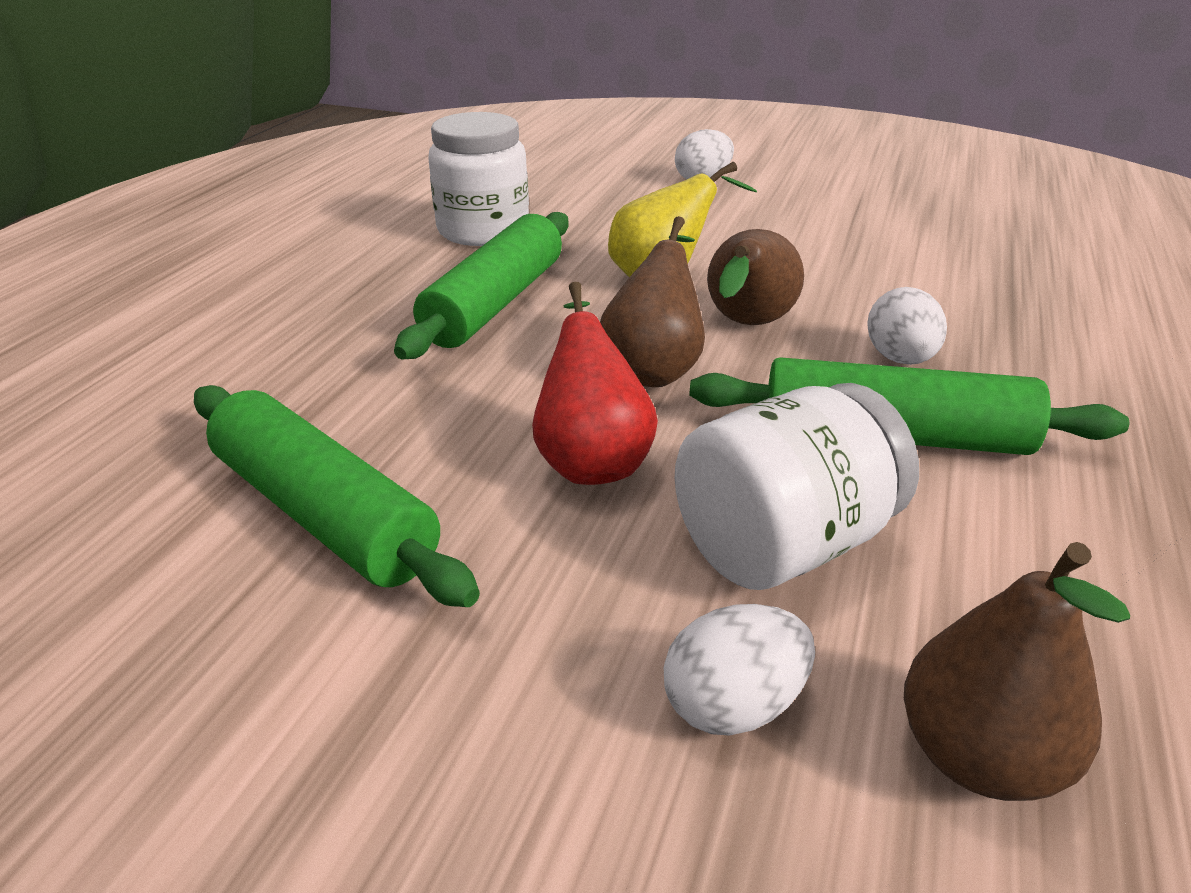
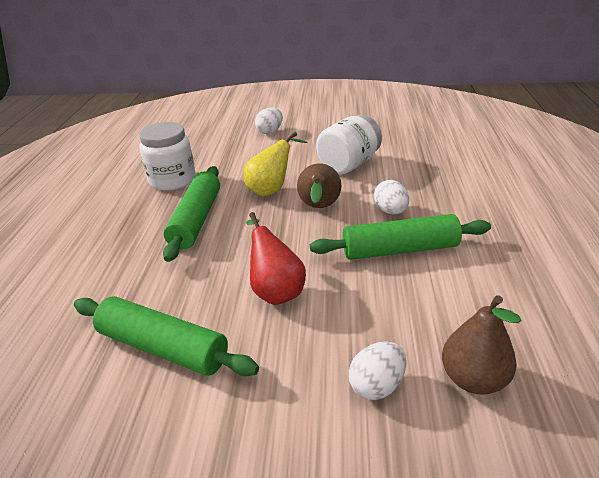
camera: 15 degrees left, 0 degrees up
(654, 368) = (286, 239): brown pear -> none
(782, 543) = (371, 310): white jar -> white jar (349, 164)

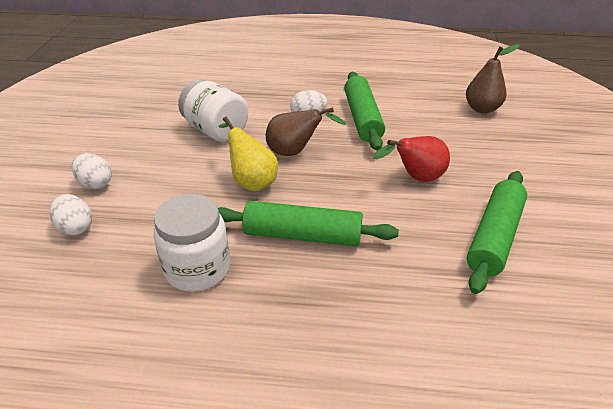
camera: 90 degrees left, 5 degrees up
(376, 385) = (497, 139): white egg -> white egg (75, 227)

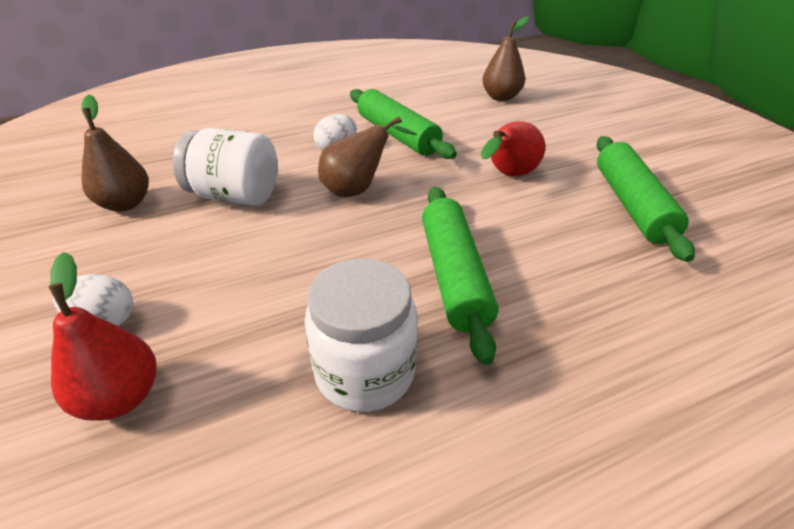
camera: 30 degrees left, 0 degrees up
(75, 227) = (121, 397): white egg -> red pear
(152, 115) = (125, 204): none -> brown pear
(251, 181) = (335, 238): yellow pear -> none
(302, 235) = (454, 276): green rolling pin -> green rolling pin turned 75 degrees counterclockwise

